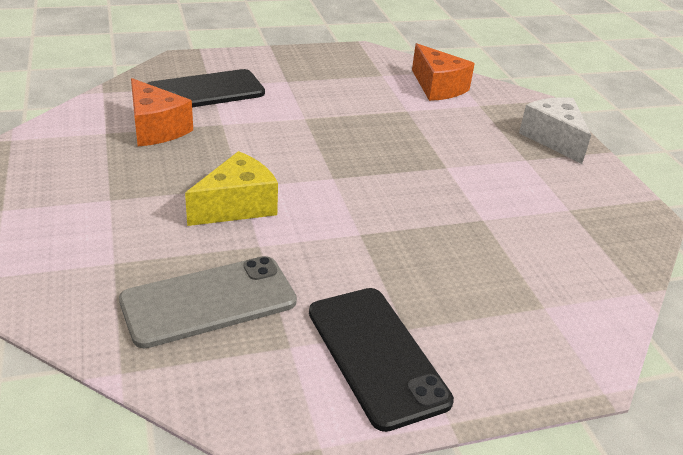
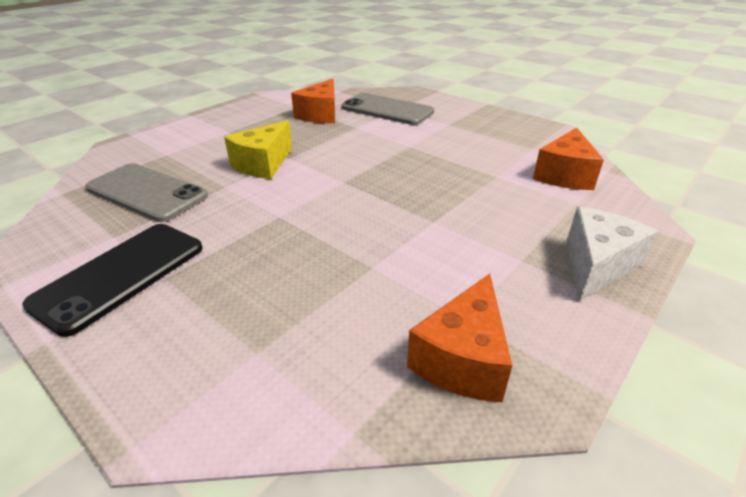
camera: 60 degrees right, 0 degrees up
(205, 91) = (387, 110): black phone -> grey phone
(237, 206) = (263, 164): yellow cheese -> yellow cheese turned 105 degrees clockwise
(604, 228) = (462, 359): none -> orange cheese

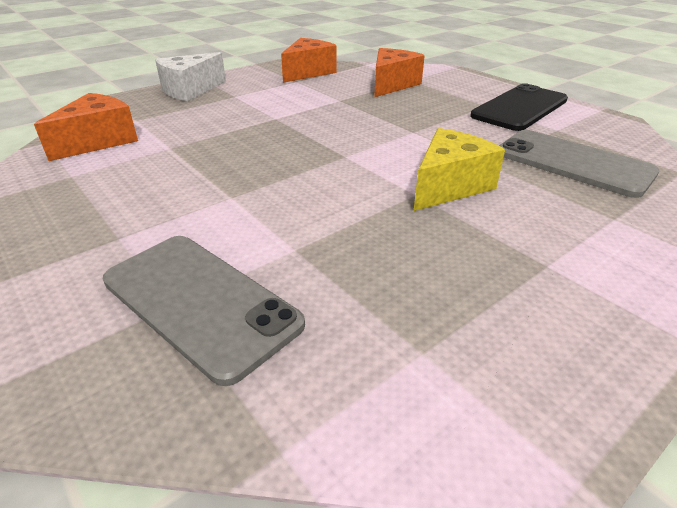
camera: 170 degrees left, 0 degrees up
(320, 114) = (361, 302): orange cheese -> orange cheese (392, 85)

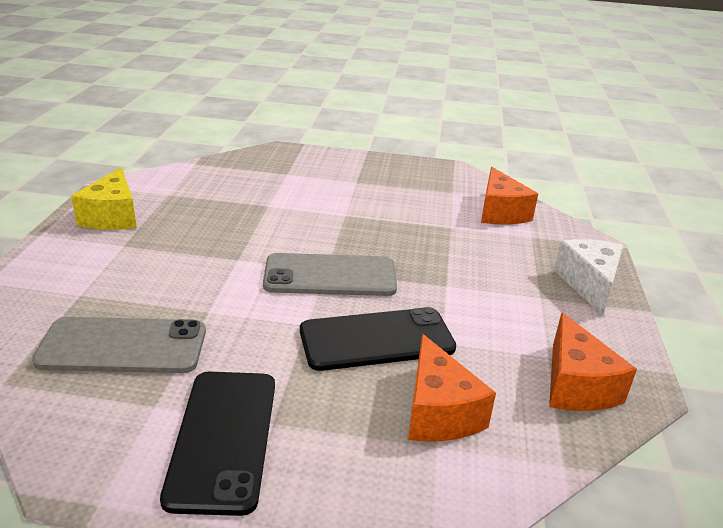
camera: 135 degrees right, 5 degrees down
(200, 302) = (277, 177): grey phone -> grey phone (330, 276)
(377, 112) = (376, 339): none -> black phone
(449, 186) = (219, 274): yellow cheese -> yellow cheese (112, 216)

